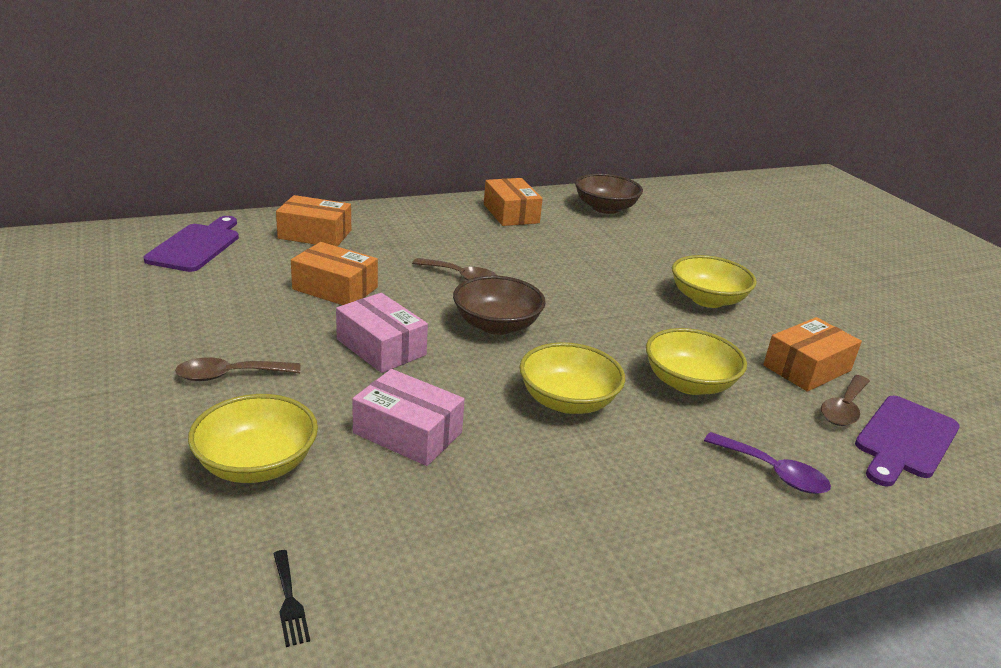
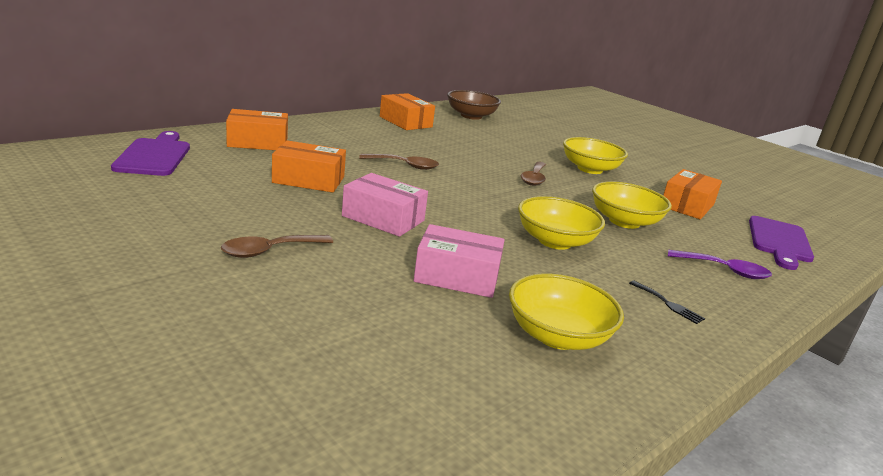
camera: 20 degrees left, 5 degrees down
(257, 464) = (351, 315): yellow bowl -> yellow bowl (557, 336)
(289, 601) = (469, 414): black fork -> black fork (668, 304)
(496, 325) = (460, 196): brown bowl -> none
(843, 408) = (730, 227): brown spoon -> brown spoon (534, 178)

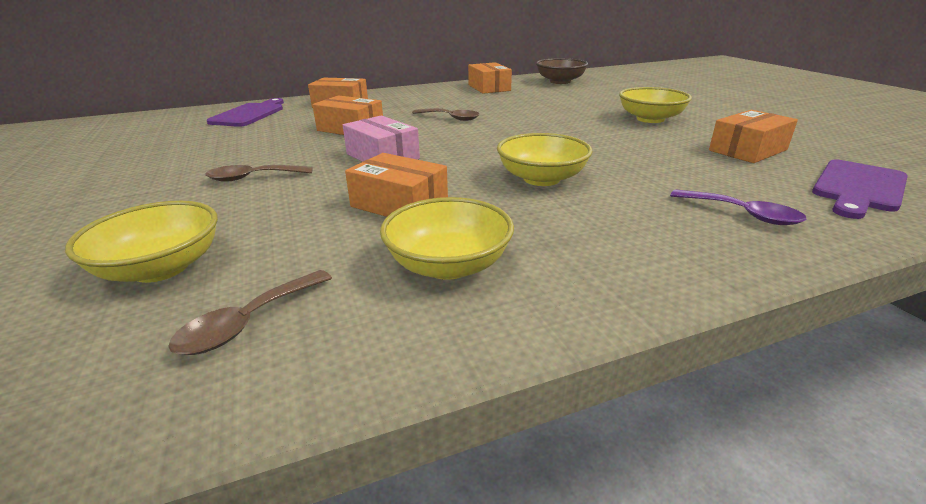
camera: 25 degrees right, 5 degrees up
(457, 276) = (399, 204): pink box -> orange box
(534, 178) = (575, 127): brown spoon -> brown spoon (248, 323)
(624, 221) = (646, 163): yellow bowl -> yellow bowl (161, 268)
(668, 304) = (625, 244): black fork -> none

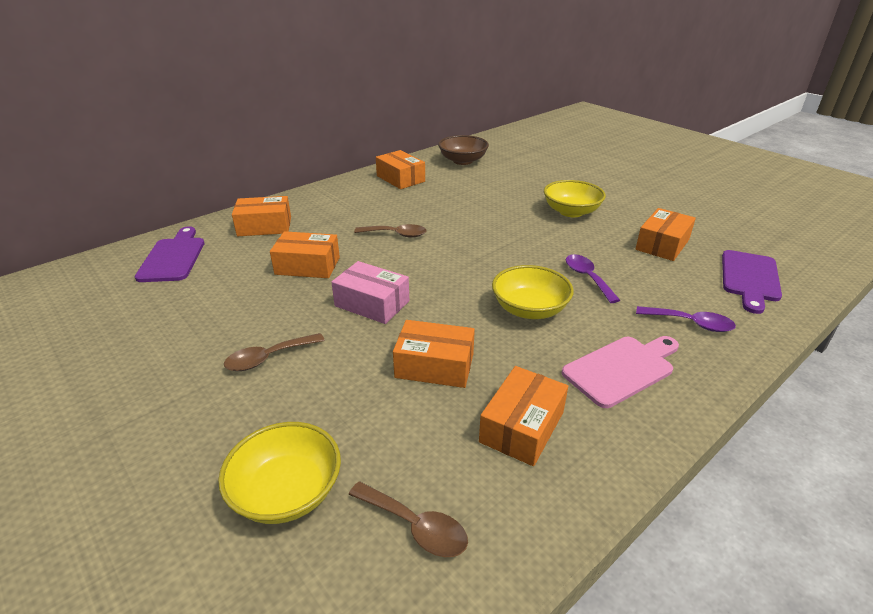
camera: 20 degrees left, 5 degrees up
(248, 323) = (415, 526): brown spoon -> brown spoon turned 75 degrees counterclockwise
(448, 265) = (522, 427): yellow bowl -> orange box
(616, 238) = (622, 369): none -> pink cutting board
(631, 164) = (587, 277): none -> purple spoon

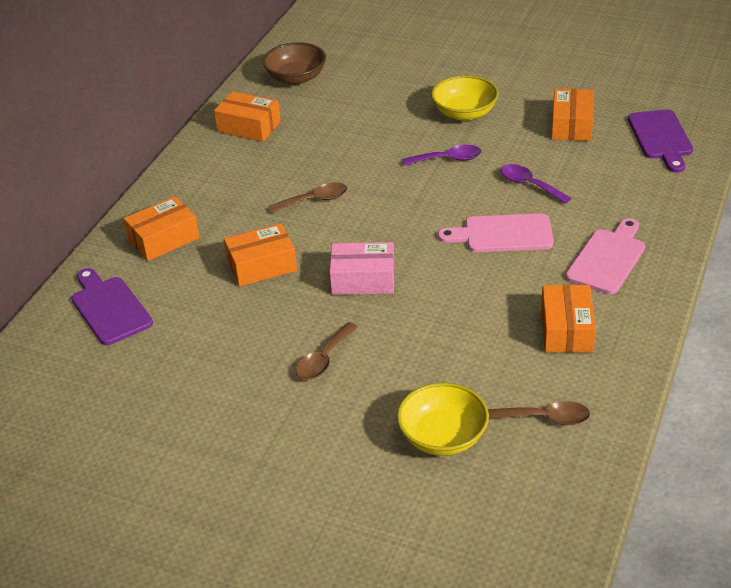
camera: 25 degrees left, 5 degrees up
(434, 365) = (466, 311): orange box -> none
(529, 309) = (503, 234): yellow bowl -> pink cutting board
(690, 323) = (636, 200): purple spoon -> purple spoon (448, 159)

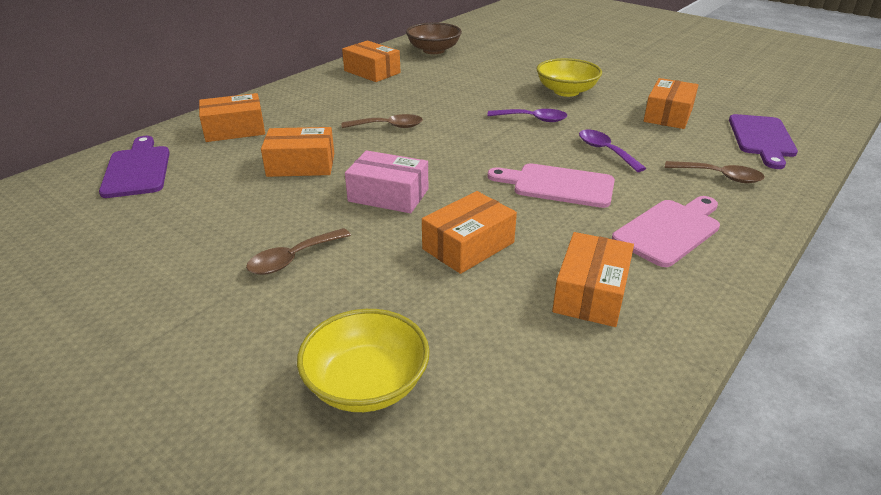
camera: 15 degrees right, 5 degrees down
(457, 312) = (468, 246): none -> orange box
(546, 418) = (517, 397): brown spoon -> brown spoon (719, 177)

